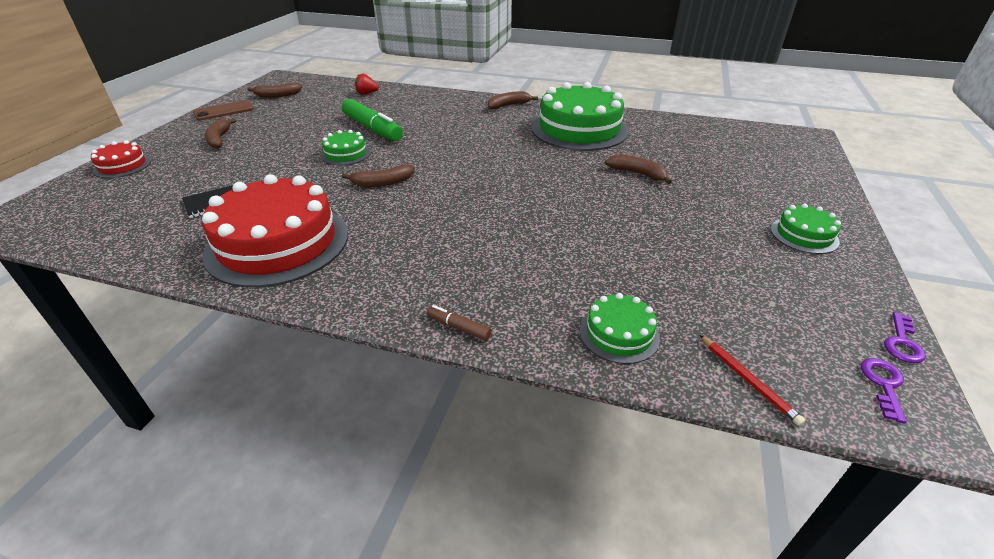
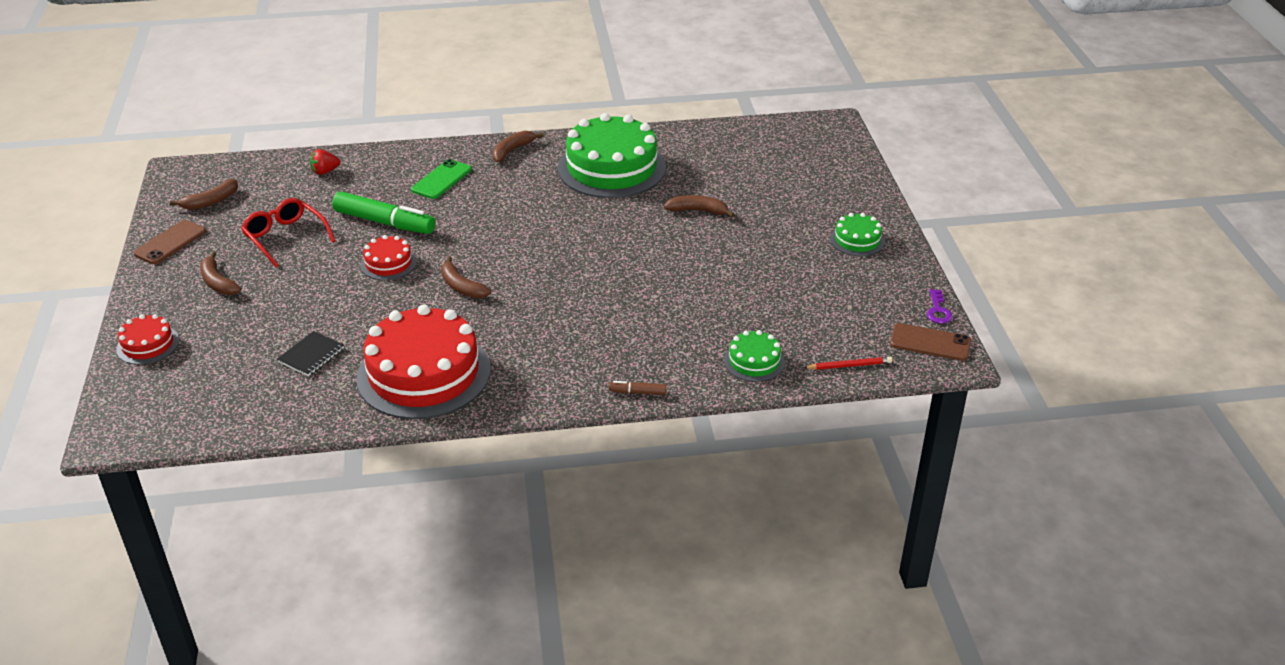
camera: 25 degrees left, 0 degrees up
(296, 123) = (285, 237): none -> red glasses
(346, 154) = (388, 263): green cake -> red cake
(382, 183) = (461, 287): brown banana -> brown banana turned 90 degrees clockwise
(440, 112) = (441, 180): none -> green phone
(747, 380) = (849, 366): red pencil -> red pencil turned 45 degrees counterclockwise
(883, 384) = (930, 342): purple key -> brown phone

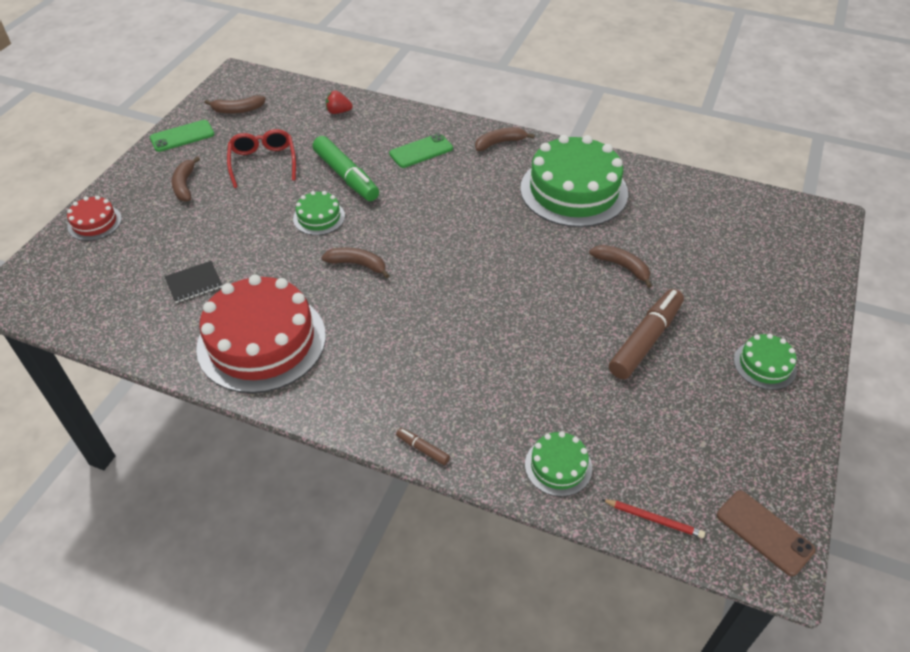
camera: 30 degrees right, 10 degrees up
(170, 242) = (182, 136): brown phone -> green phone
(388, 263) = (319, 217): red cake -> green cake
(461, 287) = (357, 264): brown banana -> brown banana turned 120 degrees clockwise
(756, 255) = (645, 340): none -> brown marker
(938, 310) = (800, 493): purple key -> none

